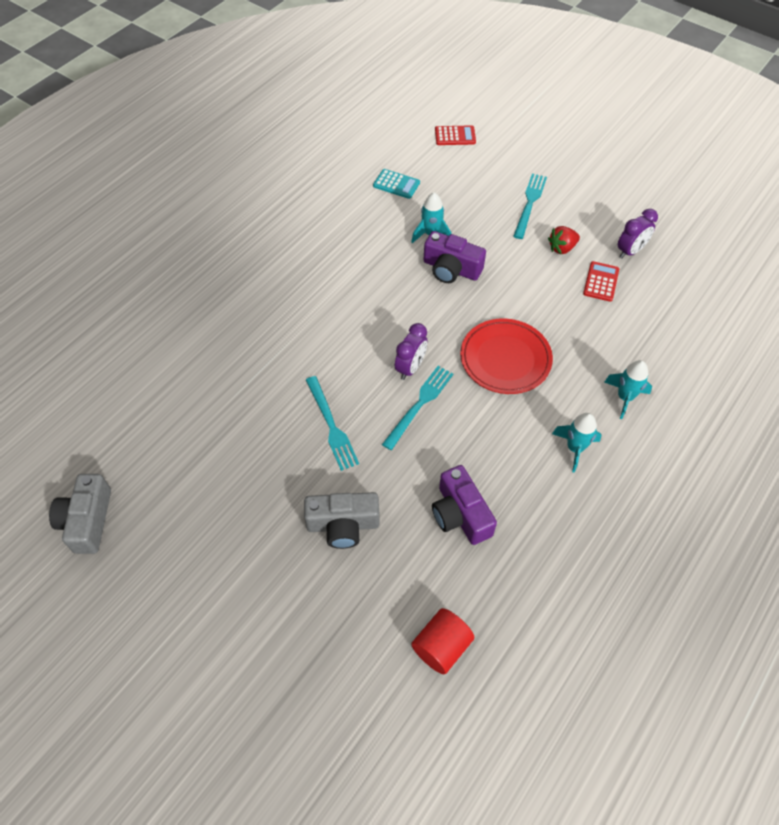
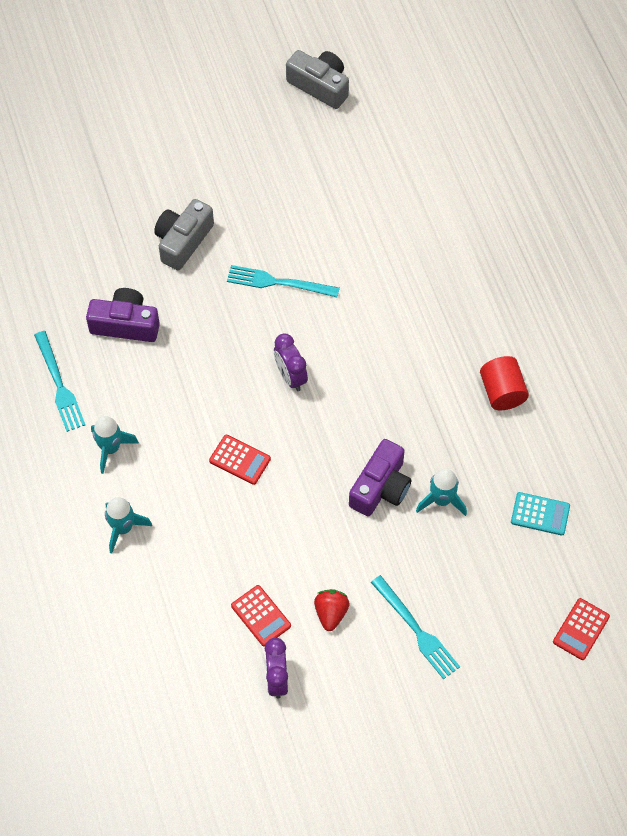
camera: 125 degrees right, 5 degrees up
(396, 184) = (540, 514): turquoise calculator -> turquoise calculator turned 135 degrees counterclockwise
(419, 405) = (247, 359): turquoise fork -> turquoise fork (59, 384)
(441, 647) = (41, 248): red cylinder -> red cylinder (502, 392)
(451, 269) = (380, 487): purple camera -> purple camera turned 150 degrees clockwise
(505, 359) = (240, 460): red plate -> red calculator

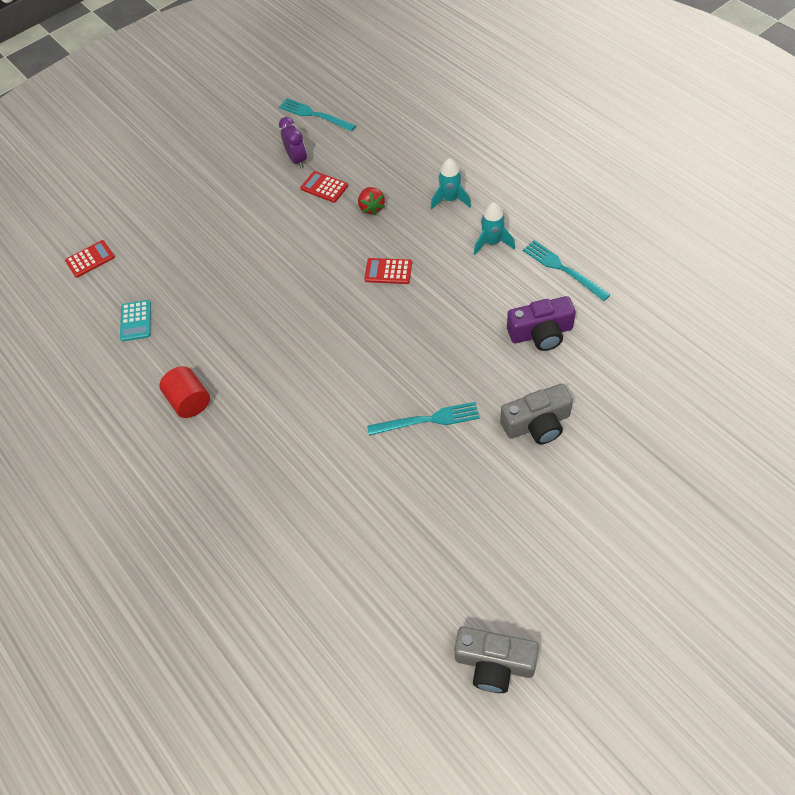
camera: 165 degrees right, 5 degrees down
(183, 241) = (537, 424): grey camera -> grey camera turned 60 degrees clockwise
(290, 376) = (377, 345): purple clock -> none
(331, 613) = (275, 205): red strawberry -> red strawberry (371, 207)
(380, 487) = (269, 293): purple camera -> none
(416, 630) = (211, 217): turquoise fork -> turquoise fork (315, 115)
(441, 500) = (217, 302): turquoise rocket -> none
(540, 514) = (136, 321): turquoise calculator -> turquoise calculator turned 90 degrees counterclockwise
(581, 629) = (90, 259): red calculator -> red calculator turned 45 degrees clockwise

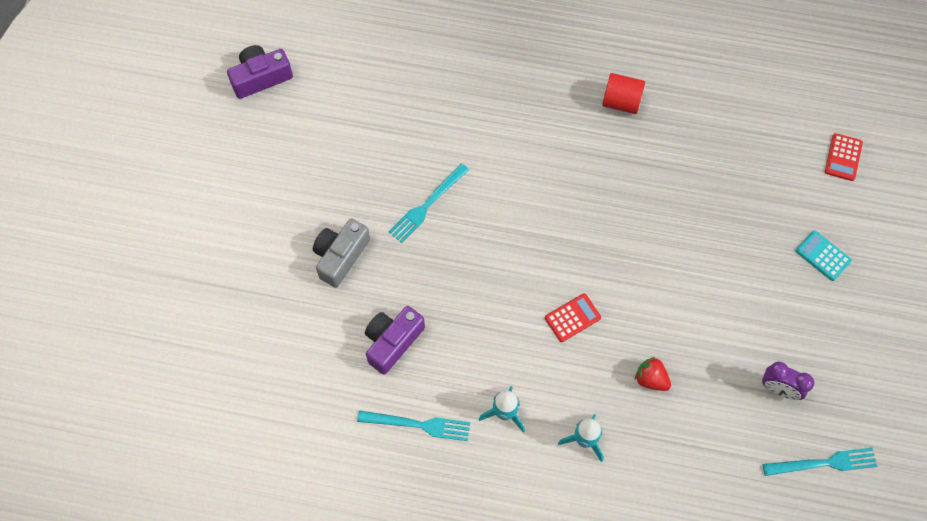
camera: 135 degrees right, 10 degrees up
(136, 321) = (737, 132): turquoise calculator -> turquoise calculator (823, 256)
(324, 187) = (719, 373): red calculator -> none
(494, 663) = (261, 77): grey camera -> purple camera

